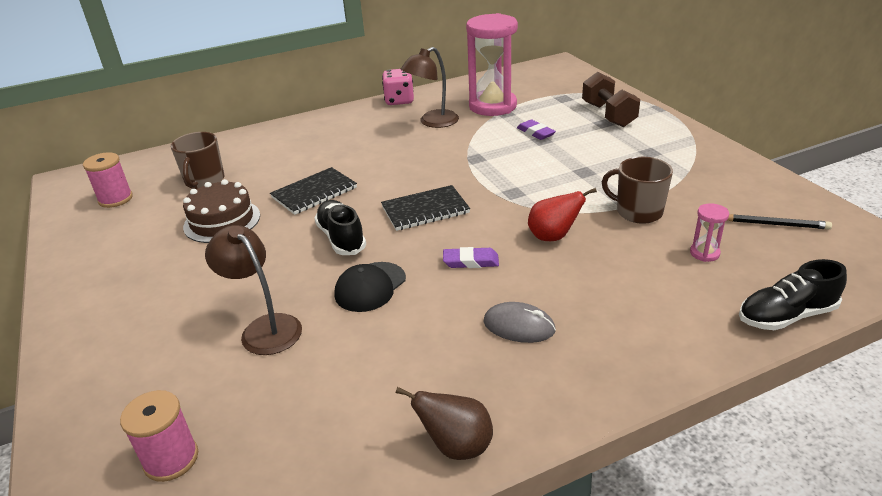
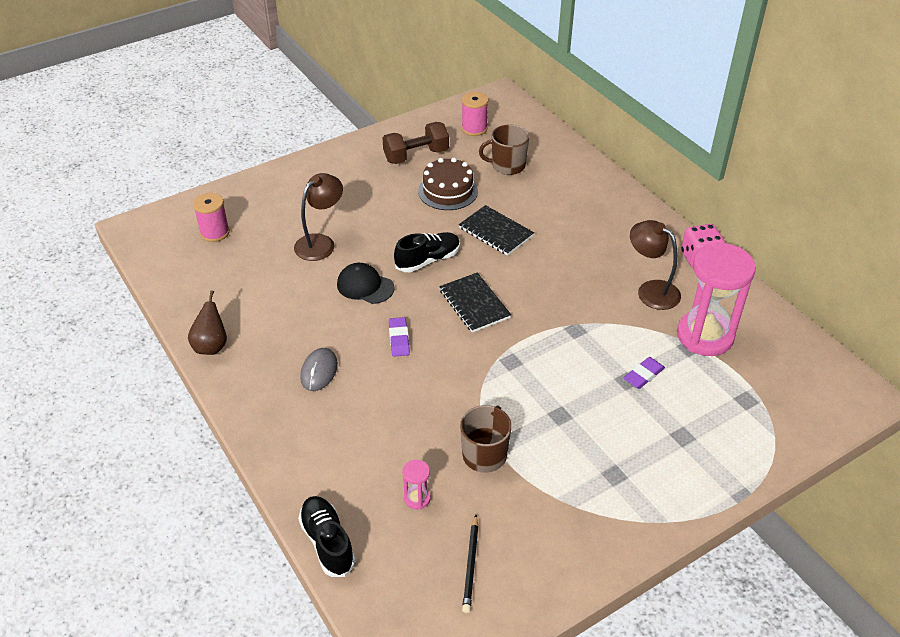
camera: 80 degrees right, 10 degrees up
(553, 237) = (438, 390): red pear -> none
(608, 115) = (707, 442): brown dumbbell -> brown dumbbell (416, 156)

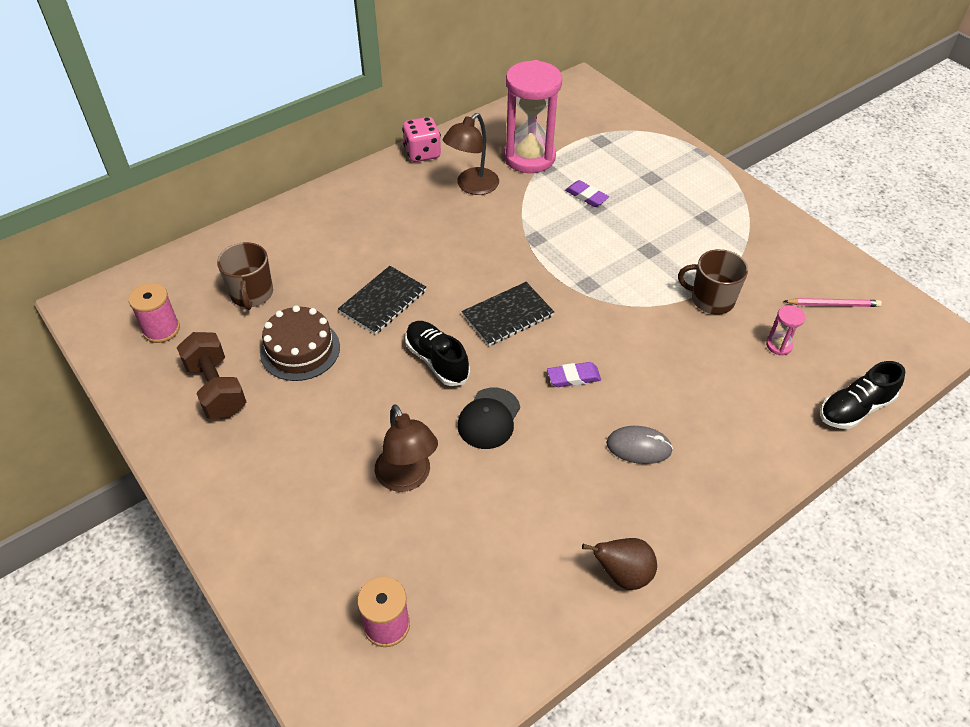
camera: 95 degrees left, 5 degrees up
(320, 243) = (407, 478): brown lamp -> brown lamp turned 150 degrees counterclockwise
(471, 565) = (833, 304): black pencil -> pink pencil

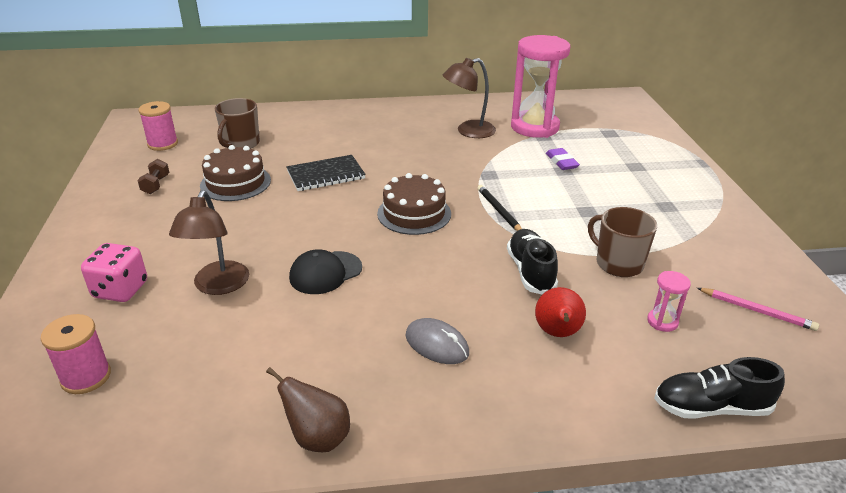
camera: 30 degrees right, 15 degrees down
(216, 389) = (156, 185): brown dumbbell -> brown dumbbell, size x0.52
(422, 153) = (449, 104): pink dice -> pink dice (120, 290)
(437, 361) = (326, 222): black shoe -> black shoe (530, 271)
(508, 315) = (414, 213): black notebook -> brown cake
(573, 377) = (428, 272): purple eraser -> none
(578, 281) = (499, 211): none -> black pencil
(716, 392) = (557, 333): none -> red pear

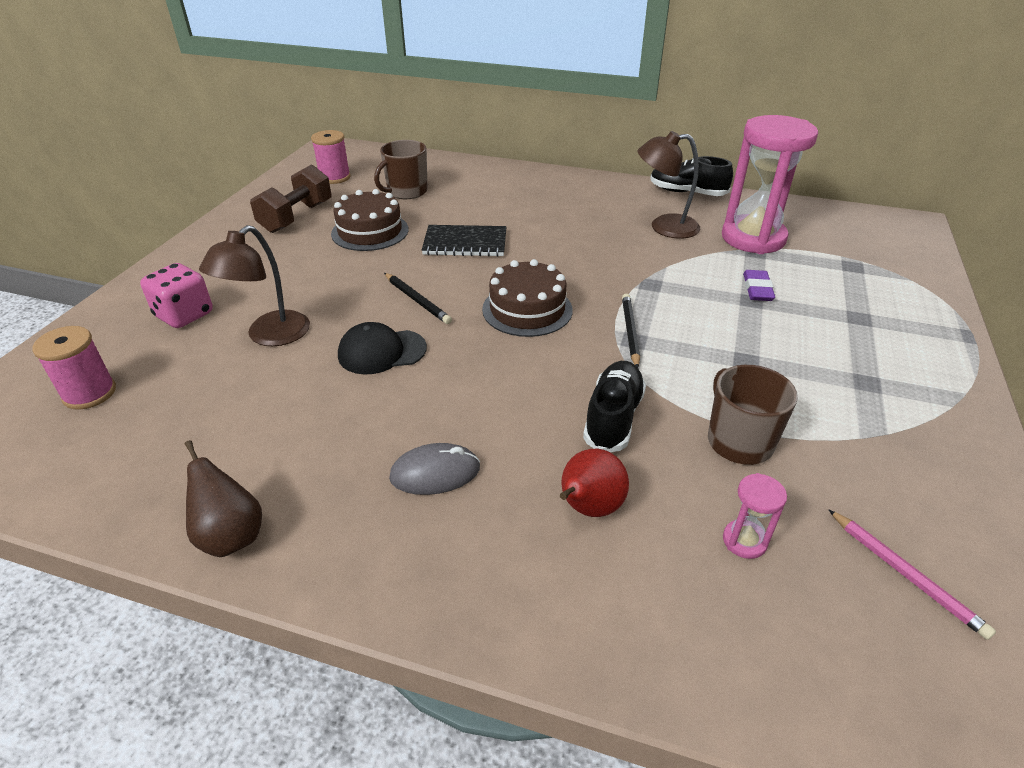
camera: 25 degrees right, 5 degrees up
(156, 185) = (296, 217): brown dumbbell -> brown dumbbell, size x1.91
(322, 227) = (417, 300): none -> black pencil
(437, 344) = (435, 473): grey mouse -> grey mouse turned 75 degrees counterclockwise
(711, 407) = (728, 691): black shoe -> black shoe (687, 192)

